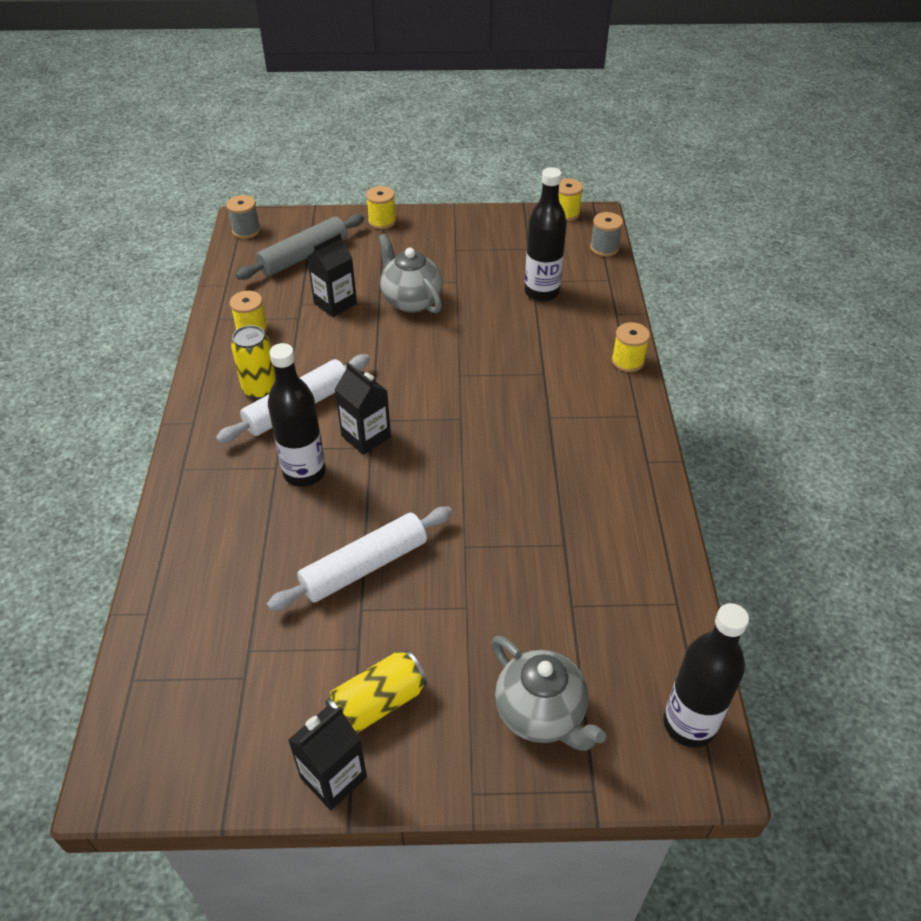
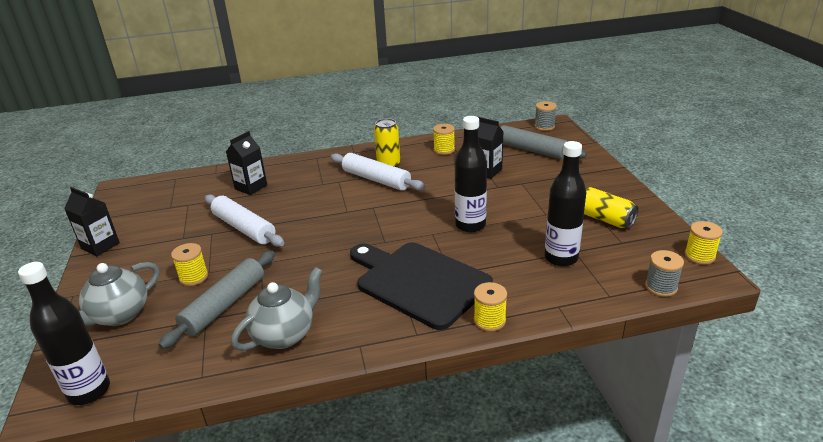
camera: 80 degrees right, 15 degrees down
(304, 472) = (319, 193): black bottle -> black bottle (470, 225)
(366, 436) = (356, 208): black carton -> black carton (251, 187)
(378, 703) = (143, 251): yellow can -> yellow can (604, 219)
(382, 221) = (599, 169): yellow spool -> yellow spool (193, 277)
(411, 300) = (508, 199): grey teapot -> grey teapot (284, 335)
(549, 585) = (224, 305): none -> grey rolling pin
(552, 401) = (419, 282): none -> black cutting board

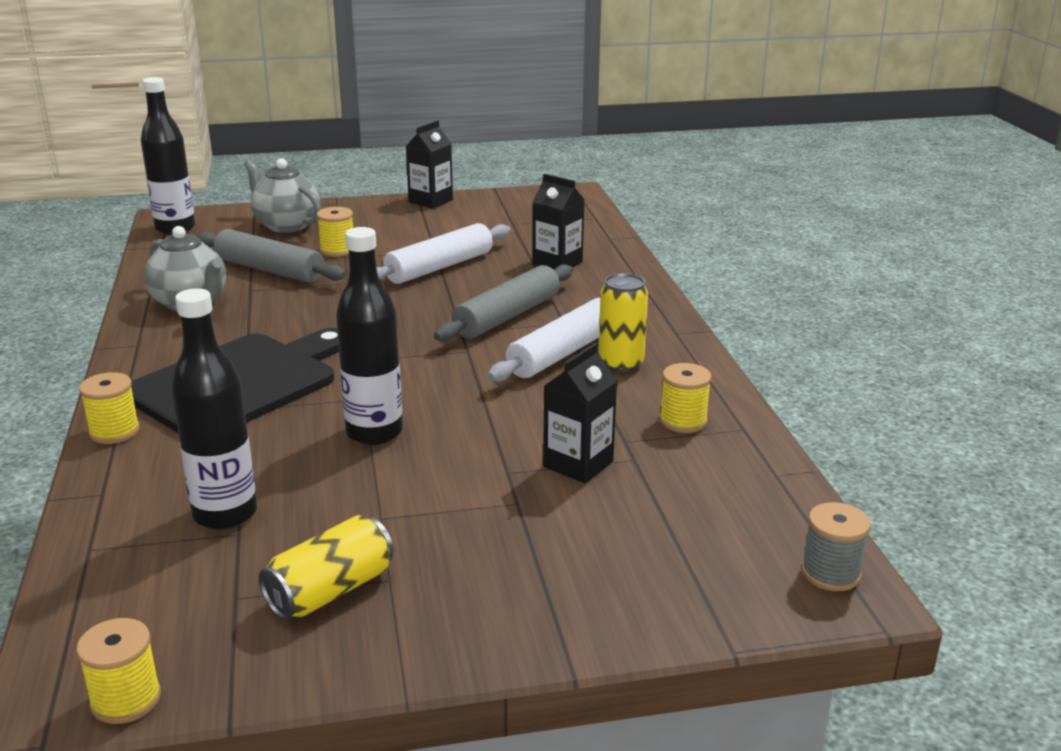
camera: 90 degrees right, 5 degrees down
(531, 150) = (680, 534): grey rolling pin -> grey rolling pin (507, 316)
(661, 287) = (69, 615): grey spool -> none

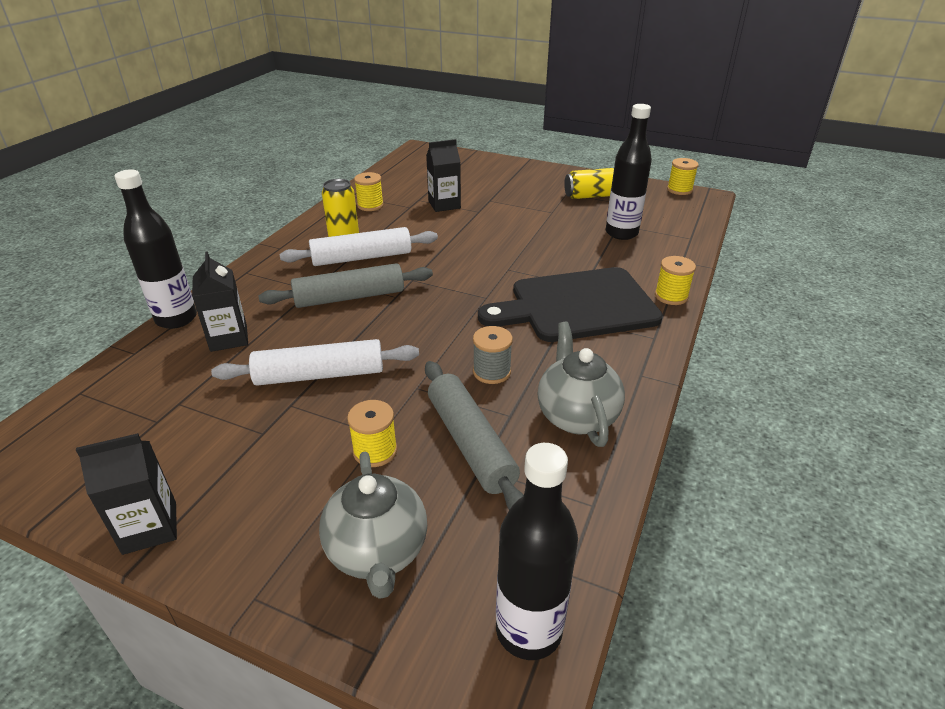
camera: 145 degrees left, 10 degrees up
(374, 433) = (521, 247): black bottle -> black bottle (176, 319)
(830, 573) = (415, 154): grey spool -> grey spool (491, 372)

